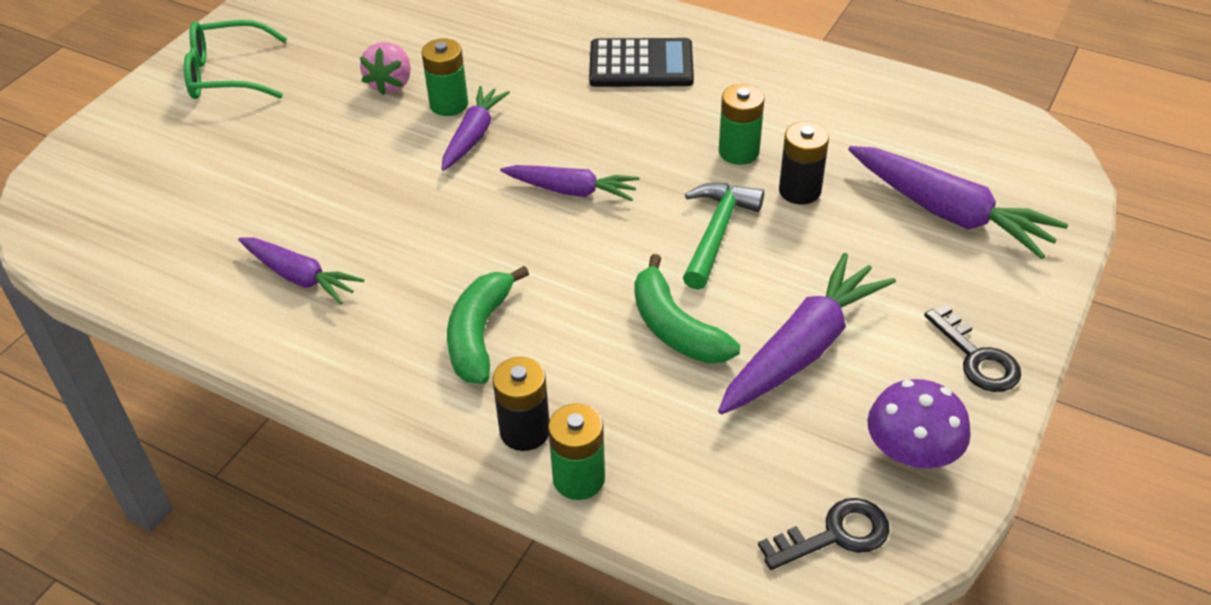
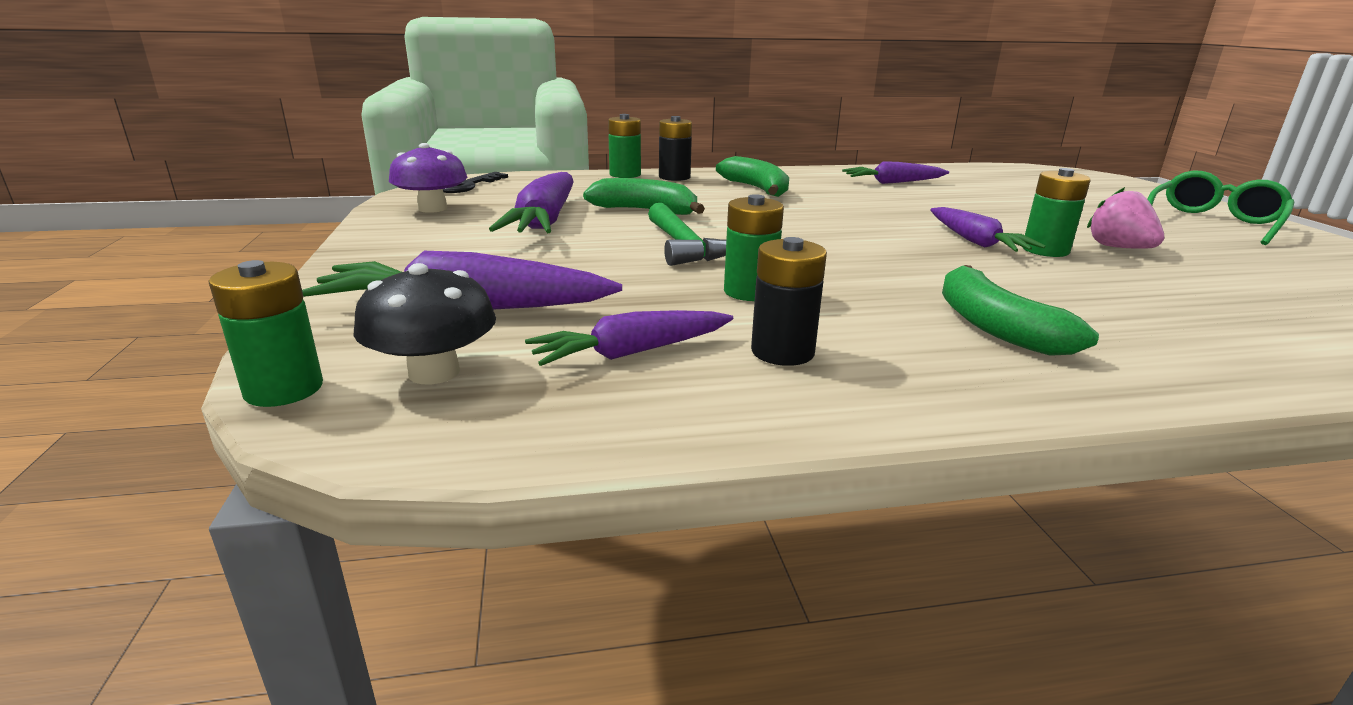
camera: 140 degrees right, 20 degrees down
(571, 190) = (835, 237): purple carrot -> purple carrot (632, 352)
(641, 64) = (995, 327): black calculator -> green banana
(799, 191) = (647, 284): black battery -> black battery (782, 352)
(976, 357) = (396, 243): black key -> none
(987, 158) = (434, 372): none -> black mushroom
(1072, 177) = (284, 389): none -> green battery

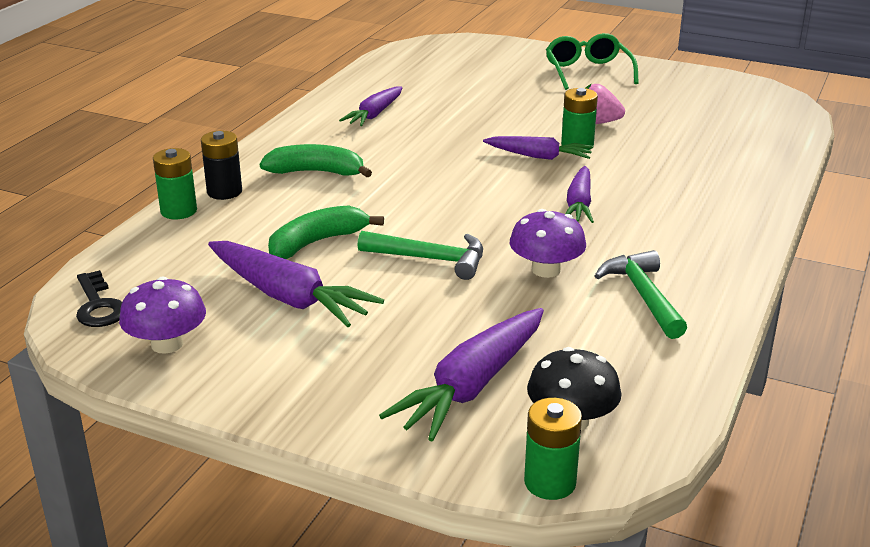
camera: 55 degrees left, 5 degrees up
(632, 352) = (602, 343): purple carrot -> purple carrot (579, 204)
(749, 292) = (546, 270): green battery -> purple mushroom
(782, 352) = (643, 296): black battery -> green hammer
(995, 327) = (667, 221): green banana -> none

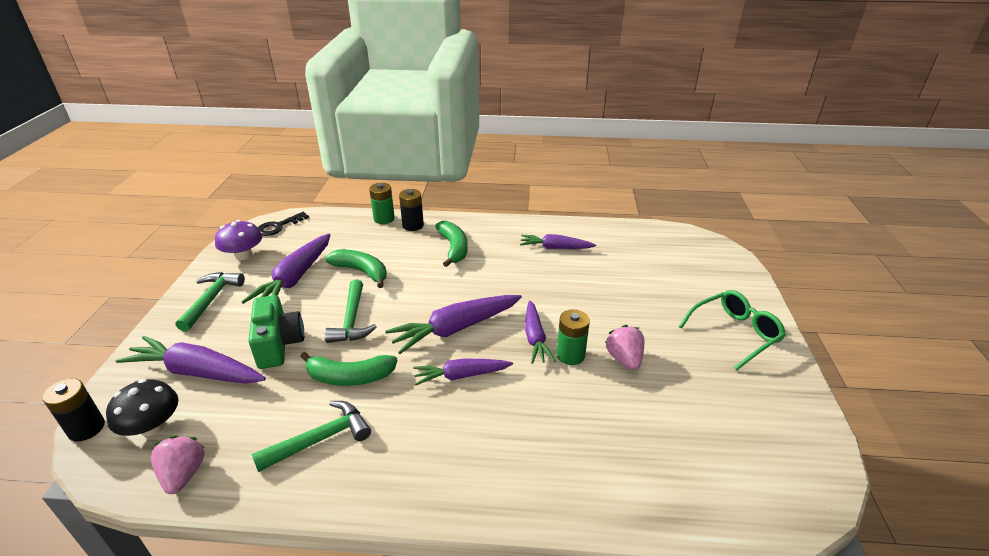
camera: 70 degrees right, 5 degrees up
(287, 376) = (211, 300): none -> green hammer
(449, 317) = (278, 344): none -> green camera
(495, 195) = (456, 329): none -> purple carrot
(546, 270) = (350, 377): purple mushroom -> green banana
(550, 482) = (86, 428): green battery -> black battery
(668, 390) = (184, 475): none -> pink strawberry

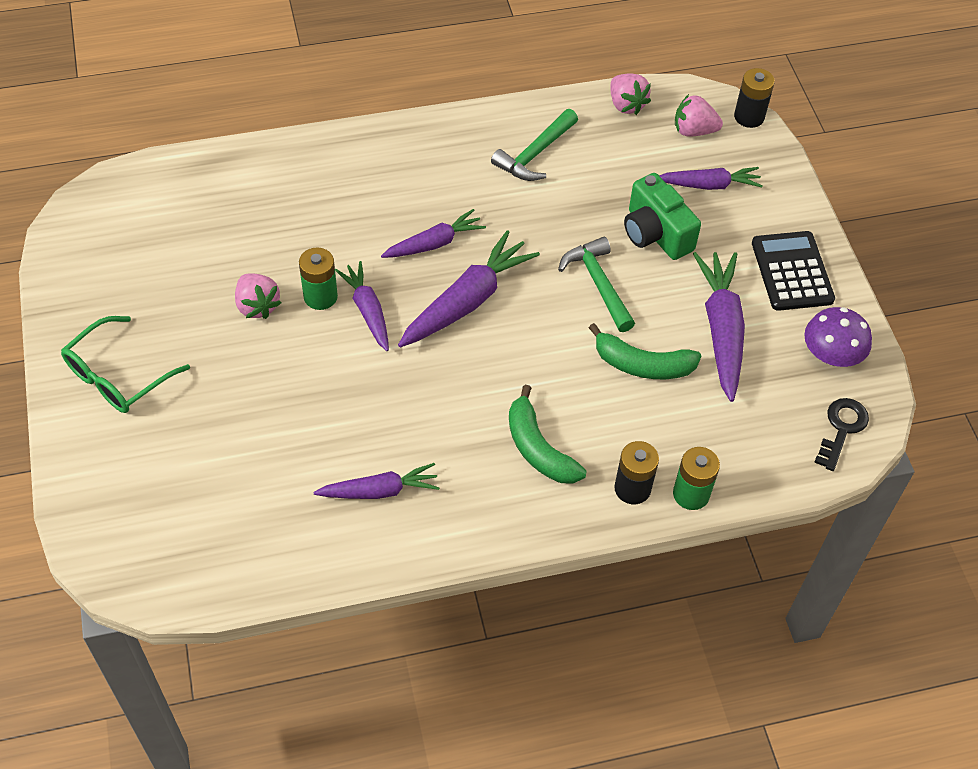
camera: 160 degrees right, 20 degrees up
(152, 426) = (693, 131): black mushroom -> pink strawberry
(197, 372) = (709, 185): purple carrot -> purple carrot, size x0.63
(211, 300) = (792, 271): green hammer -> black calculator
(350, 377) = (550, 215): green banana -> none

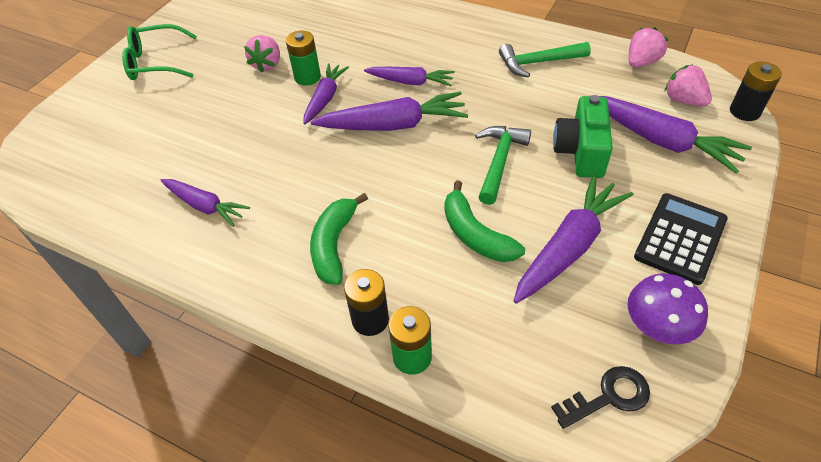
camera: 45 degrees right, 5 degrees down
(626, 105) = (641, 62): pink strawberry -> pink strawberry turned 150 degrees counterclockwise
(709, 185) = (661, 141): purple carrot -> purple carrot, size x1.58

